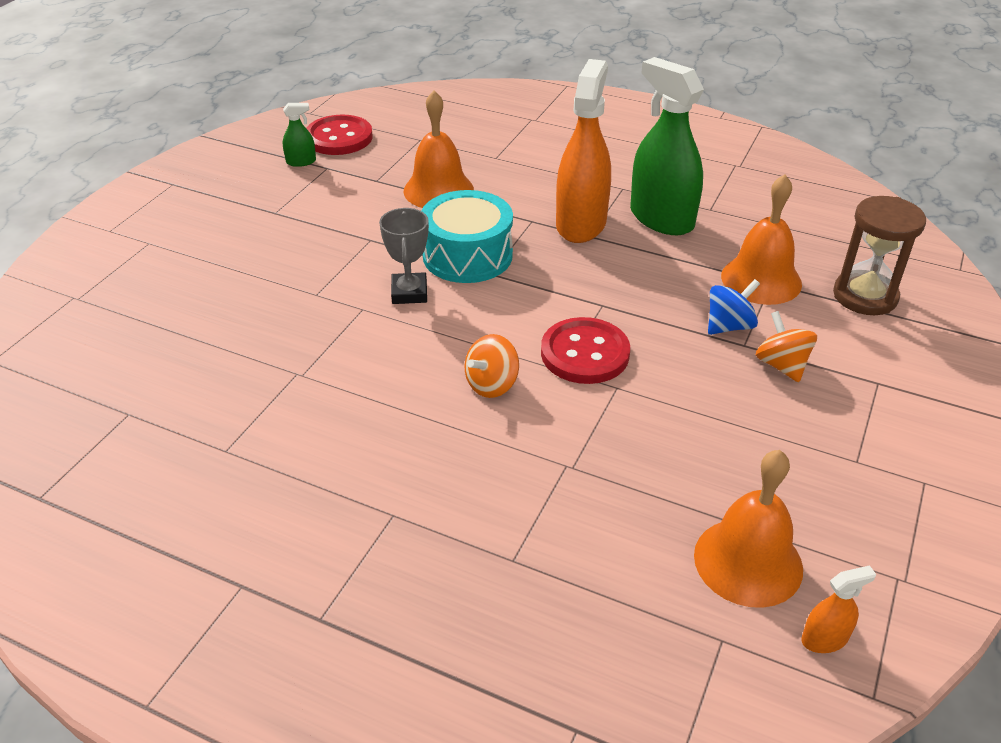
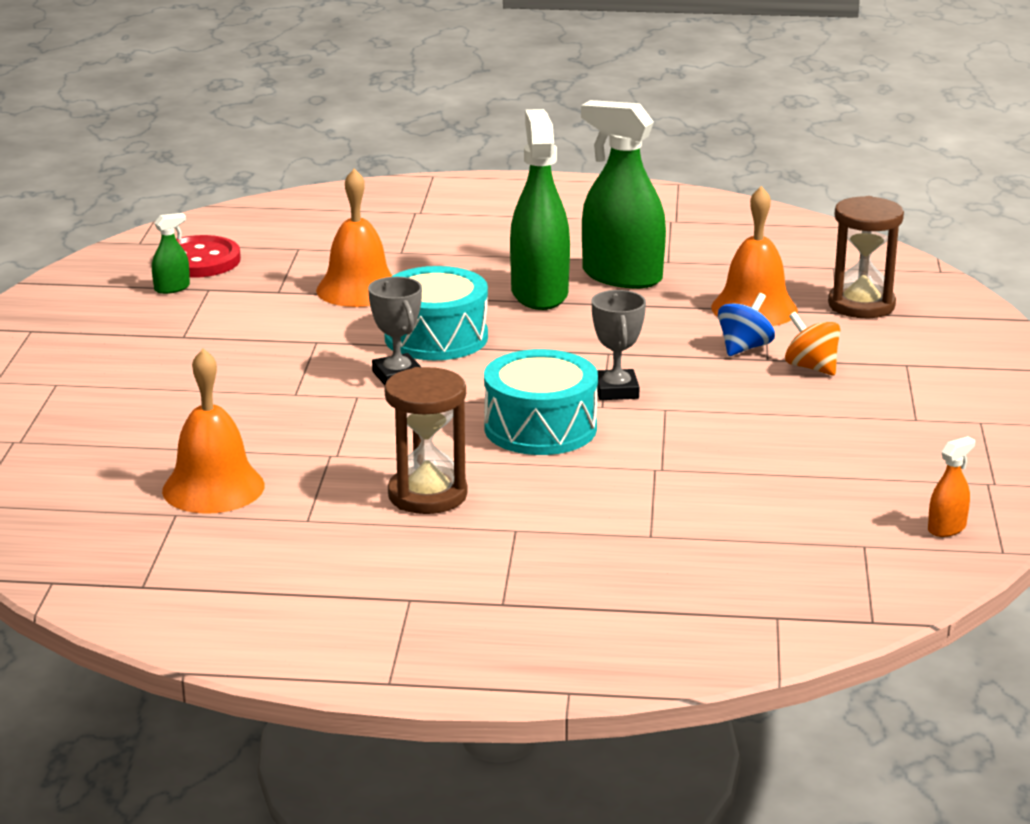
camera: 20 degrees left, 15 degrees down
(344, 446) = (427, 495): none -> brown hourglass
(492, 384) = (540, 428): orange spinning top -> turquoise drum
(581, 224) = (539, 293): orange spray bottle -> green spray bottle
(585, 353) = (616, 390): red button -> grey trophy
(748, 561) = (857, 497): orange bell -> orange bell (213, 488)

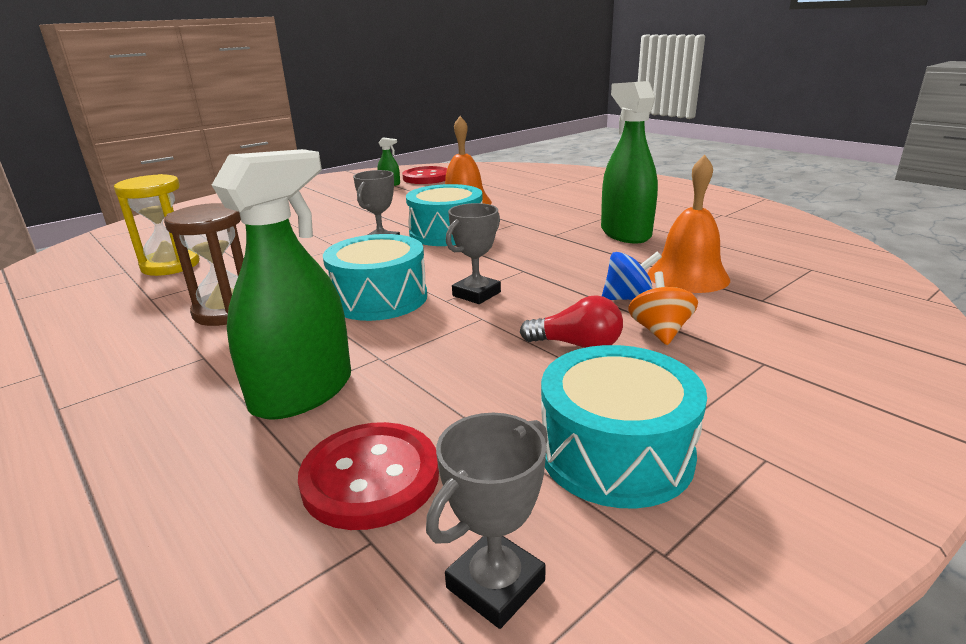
camera: 45 degrees right, 0 degrees up
(213, 488) = (170, 265): orange bell -> yellow hourglass
(539, 293) = (553, 228): green spray bottle -> green spray bottle (302, 392)
(774, 400) = (577, 345): none -> red light bulb
(806, 525) = (370, 477): none -> red button
(861, 305) = (794, 301): brown hourglass -> none
(907, 453) = (616, 453): none -> turquoise drum
(946, 528) = (495, 584): orange spray bottle -> grey trophy

